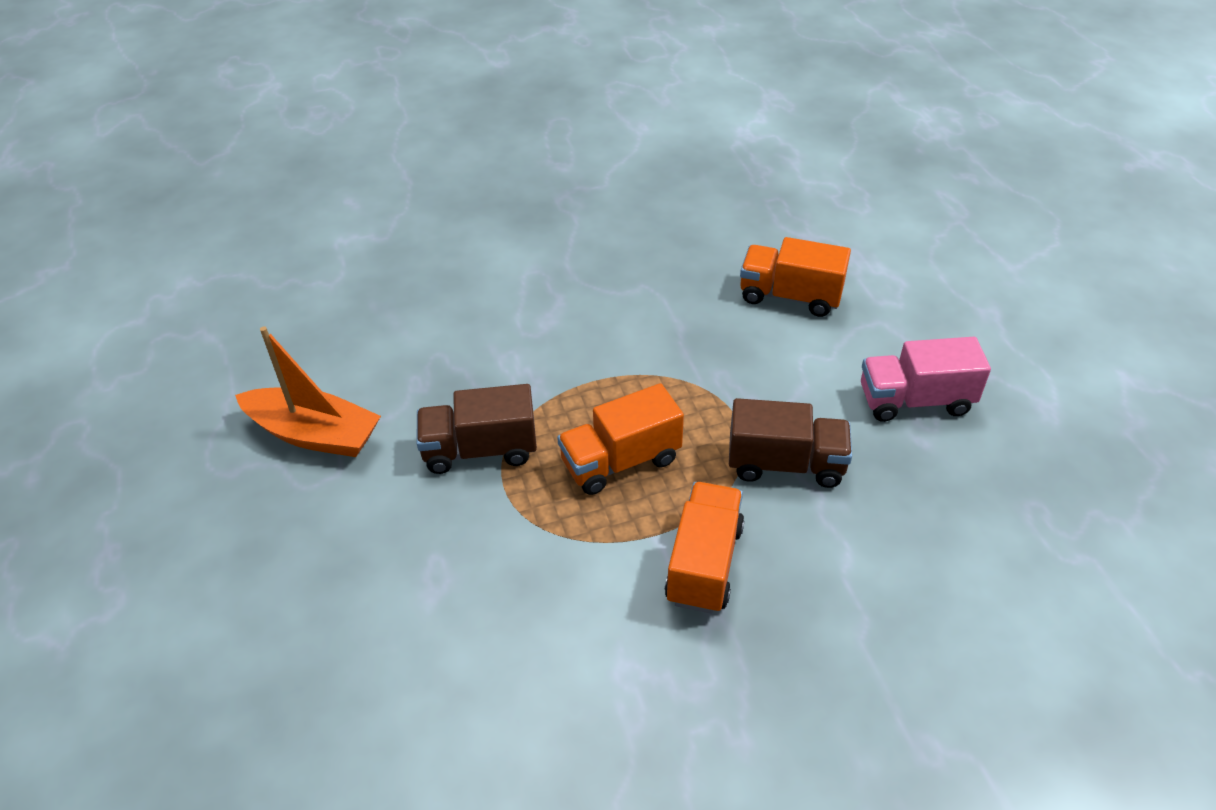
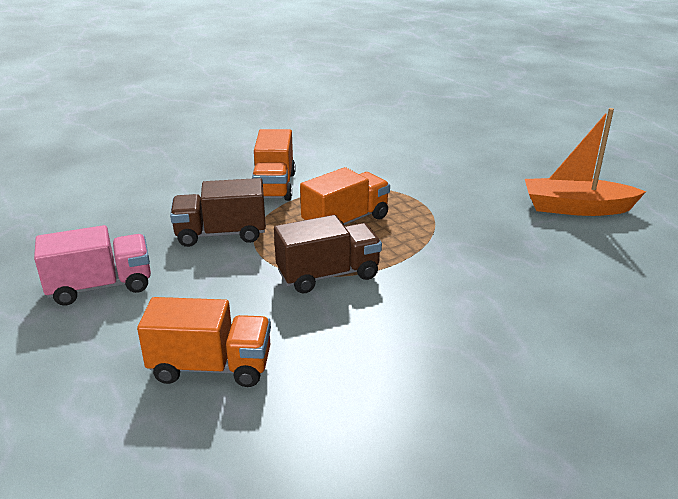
camera: 165 degrees right, 15 degrees down
(480, 450) = (451, 214): brown truck -> brown truck (328, 275)

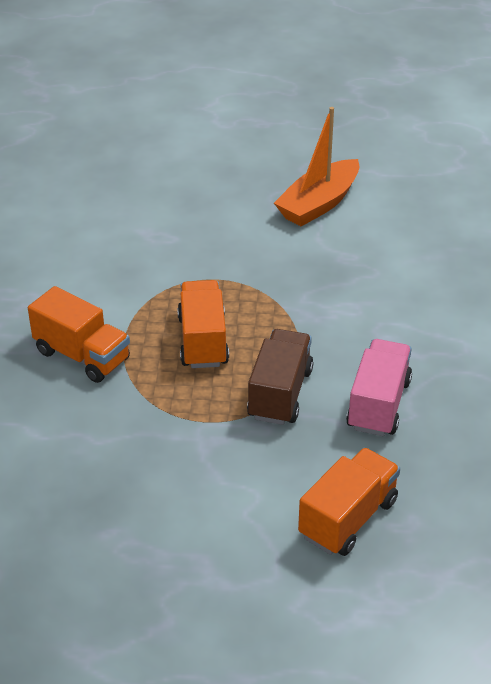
camera: 55 degrees left, 10 degrees up
(101, 286) = (156, 551): pink truck -> pink truck (378, 404)
(221, 234) = (141, 432): brown truck -> none

